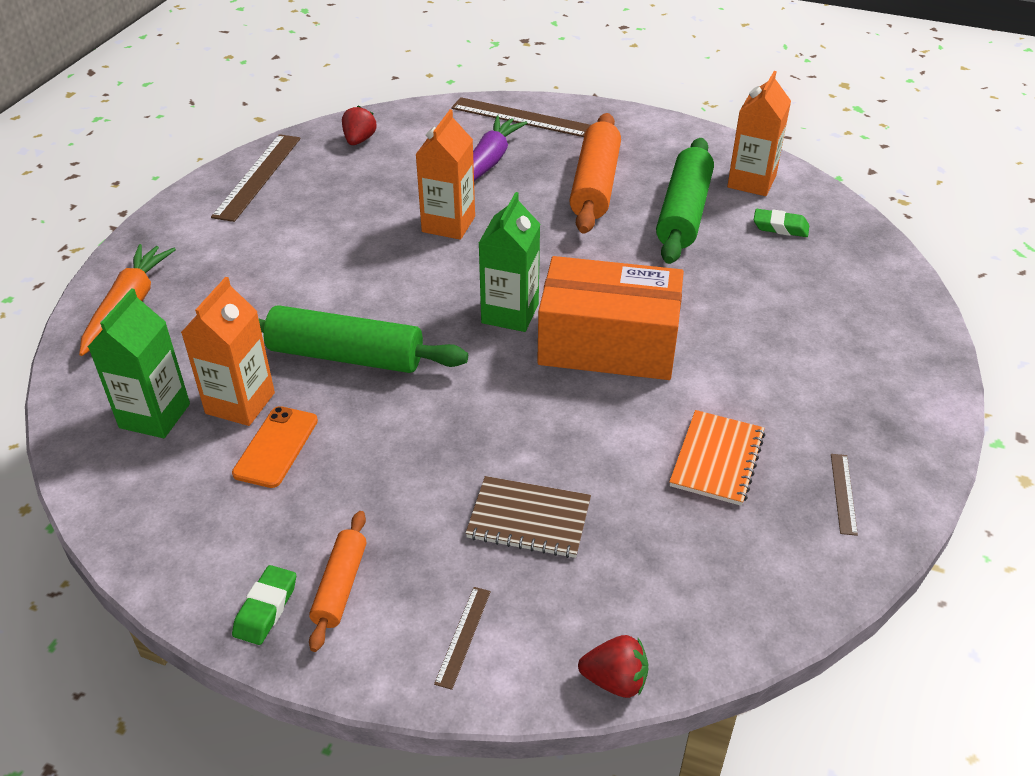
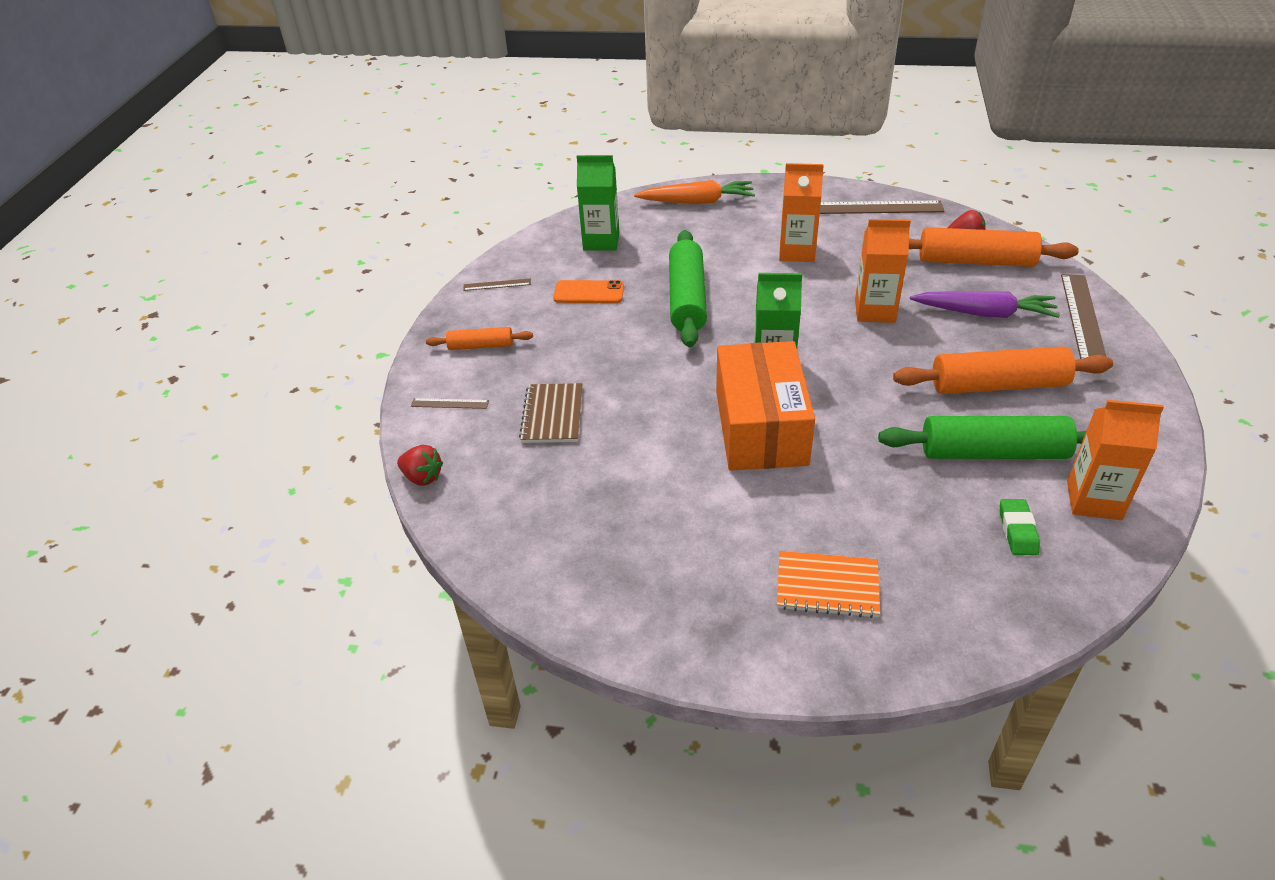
camera: 80 degrees right, 0 degrees up
(240, 403) = (623, 268): orange carton -> orange carton (797, 252)
(266, 608) = (460, 323): green eraser -> none
(400, 145) = (976, 261): none -> orange rolling pin
(615, 680) = (422, 477): red strawberry -> red strawberry turned 60 degrees counterclockwise
(717, 459) = (642, 509): orange notebook -> orange notebook (827, 586)
(843, 493) = (625, 596): brown ruler -> brown ruler (497, 284)

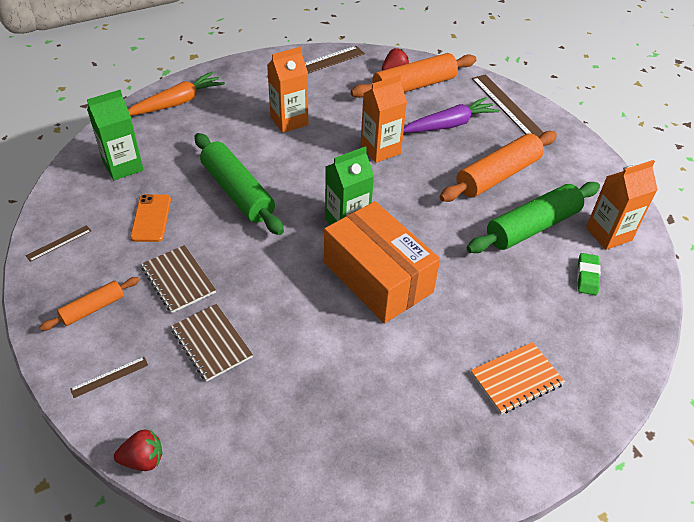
camera: 40 degrees left, 5 degrees up
(569, 352) = (178, 280): none -> brown notebook
(589, 292) = (151, 218): orange phone -> orange phone turned 60 degrees counterclockwise
(1017, 530) = (587, 276): green eraser -> green eraser turned 45 degrees clockwise

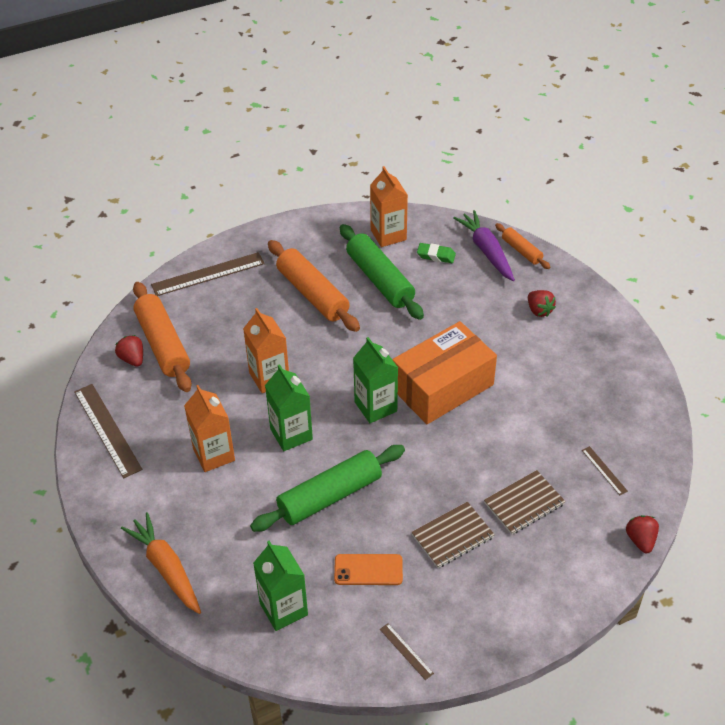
camera: 85 degrees left, 0 degrees up
(93, 308) = (492, 603): orange rolling pin -> orange rolling pin (521, 251)
(109, 377) = (567, 576): brown ruler -> brown ruler (604, 470)
(311, 165) = (291, 434): none -> green carton
(449, 125) = (233, 321): purple carrot -> purple carrot (486, 251)
(516, 379) = (539, 310): orange notebook -> red strawberry

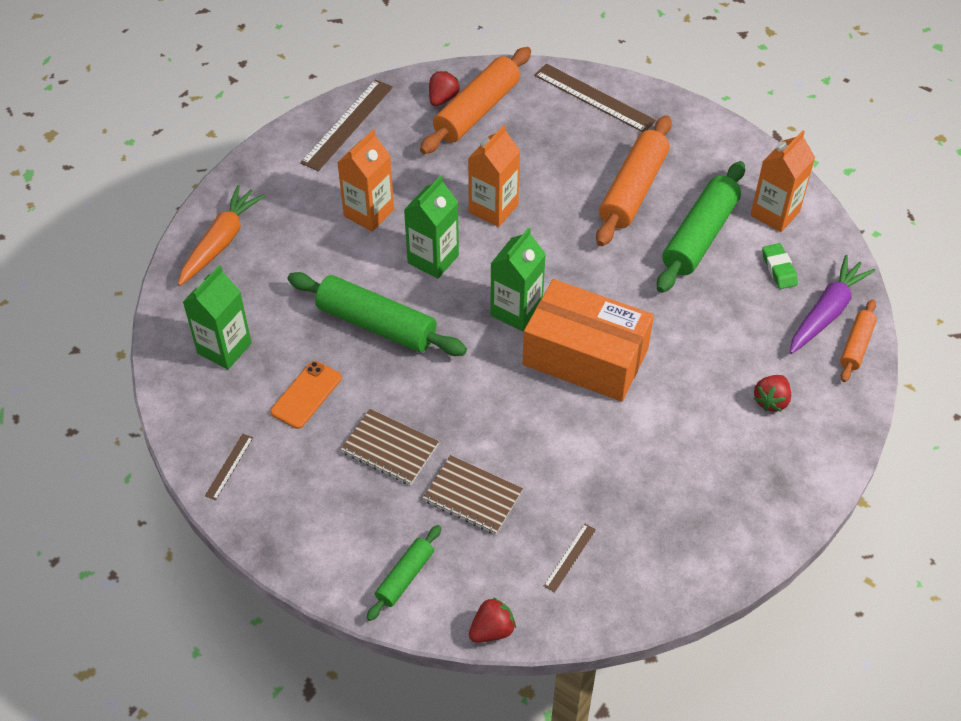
camera: 60 degrees right, 5 degrees up
(368, 570) = (306, 395): orange phone -> orange phone turned 60 degrees clockwise
(571, 573) = (405, 577): none -> green rolling pin

